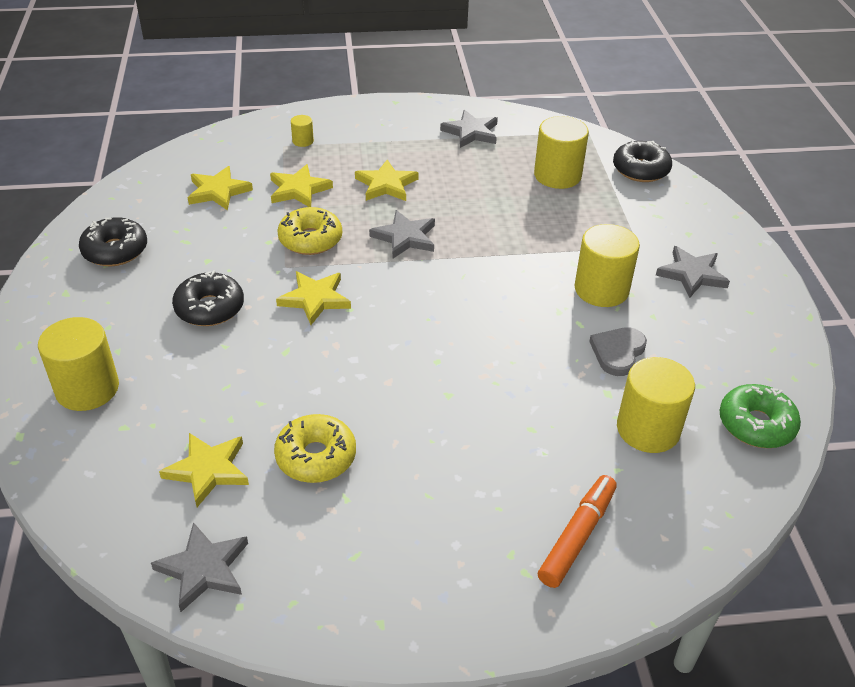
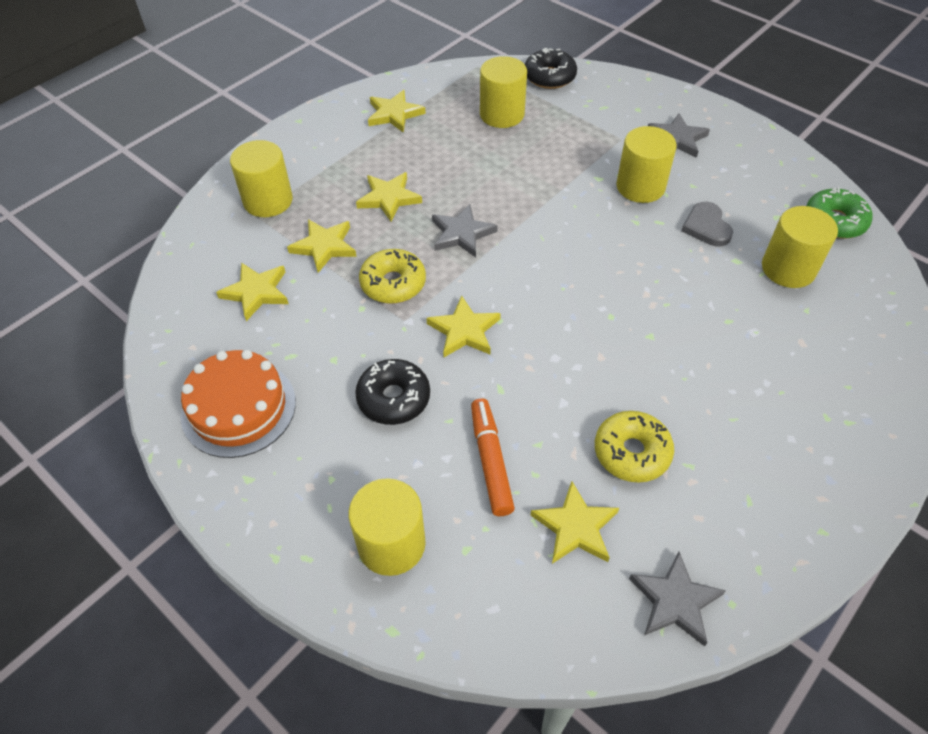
camera: 40 degrees left, 10 degrees up
(115, 250) = (239, 408): black donut -> orange cake
(303, 141) = (268, 201): yellow cylinder -> yellow cylinder, size x2.16
(471, 132) = (394, 114): grey star -> yellow star
(577, 536) = (843, 373): orange marker -> orange marker (491, 461)

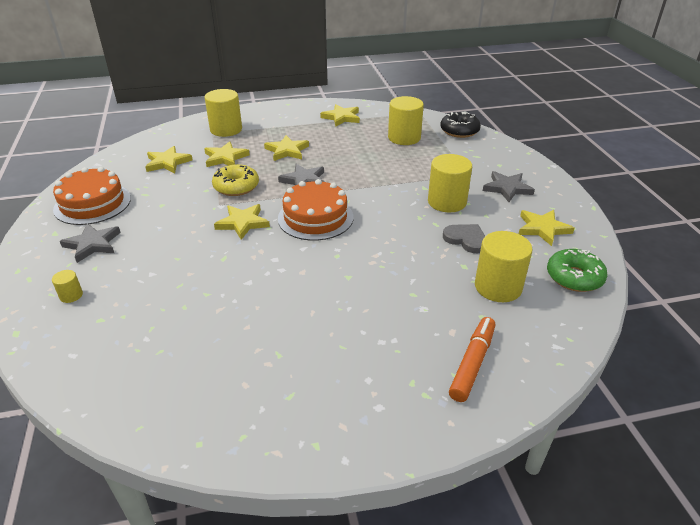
camera: 35 degrees right, 15 degrees down
(391, 544) = (71, 295): yellow cylinder -> yellow cylinder, size x0.46
(394, 398) = (164, 234): black donut -> none
(491, 461) = (170, 287): orange marker -> orange marker (472, 363)
(534, 279) = (315, 218): none -> orange cake
(575, 527) = (168, 344): yellow star -> yellow star (543, 229)
(631, 452) = (252, 327): yellow donut -> none
(675, 601) = (168, 418): grey star -> grey star (92, 244)
(706, 227) = (466, 239): grey heart -> grey heart turned 105 degrees clockwise

